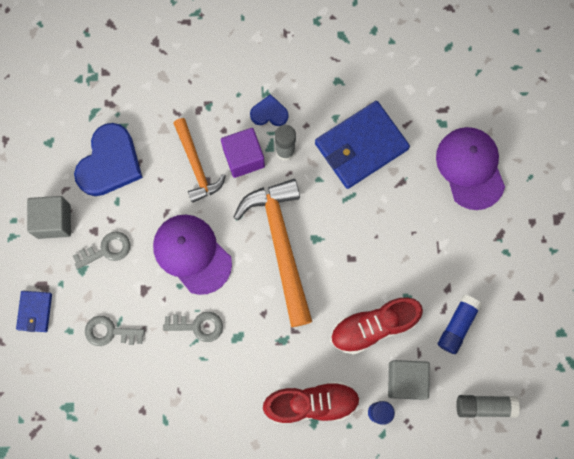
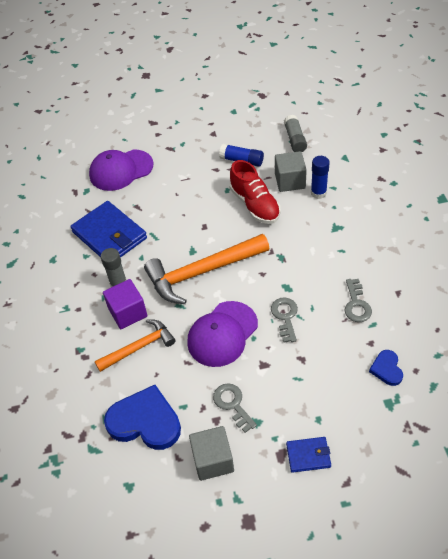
camera: 95 degrees left, 25 degrees down
(110, 332) = (309, 384): grey key -> grey key (356, 304)
(269, 113) = (84, 301): blue heart -> blue heart (386, 369)
(311, 403) = (324, 231): red shoe -> none

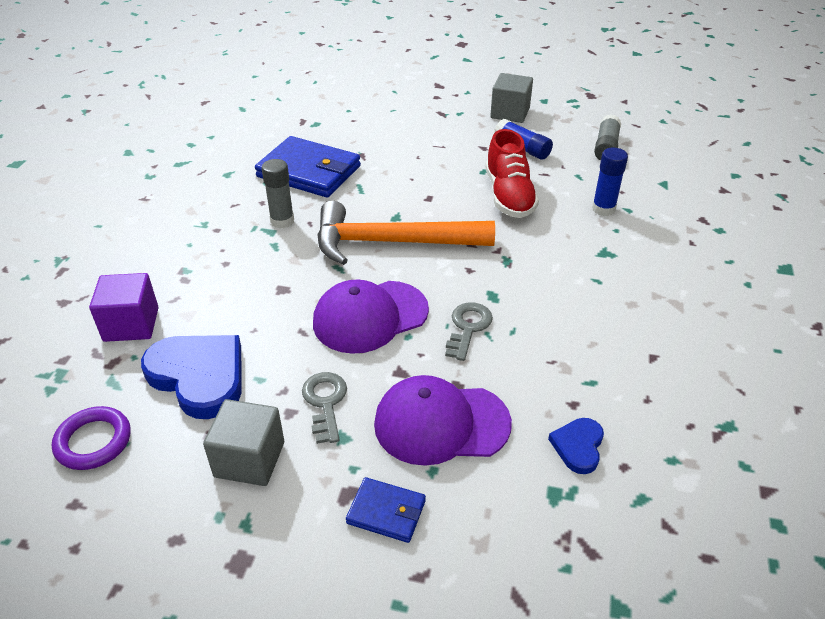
camera: 20 degrees right, 10 degrees down
(110, 235) = (309, 171): blue wallet -> blue wallet turned 45 degrees counterclockwise
(111, 492) = (93, 441): none -> purple ring
(121, 170) = (369, 117): purple cap -> purple cap (441, 423)
(128, 312) = (270, 253): purple cube -> purple cube (131, 324)
(139, 347) = (255, 293): orange hammer -> none
(290, 181) = (572, 186): grey cube -> grey cube (510, 113)
(356, 304) = (580, 349): grey key -> none

